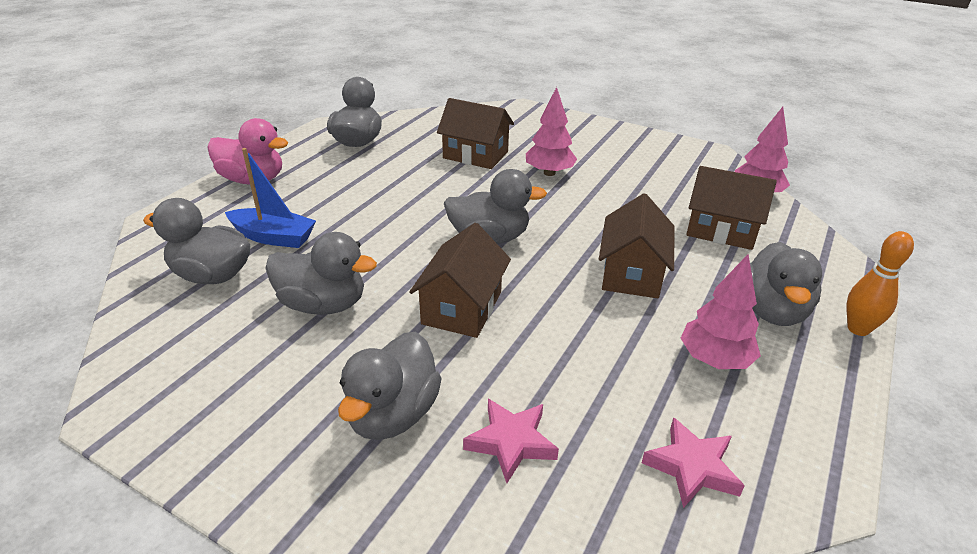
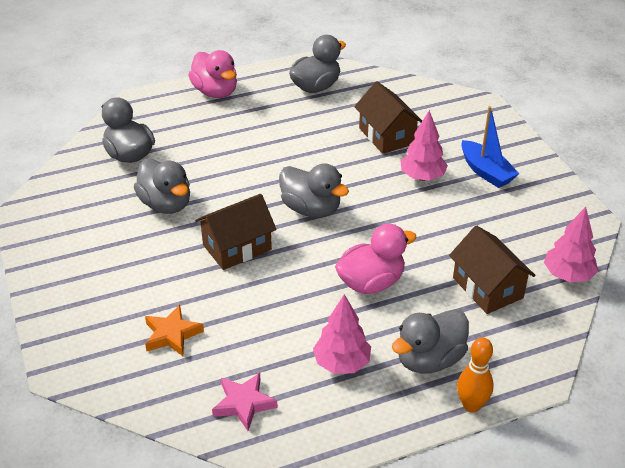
camera: 40 degrees right, 5 degrees up
(273, 237) = (185, 143): blue boat -> blue boat (486, 172)
(392, 414) = (134, 286): grey duck -> none
(511, 442) = (172, 334): pink star -> orange star
(631, 273) = (371, 283): brown house -> pink duck

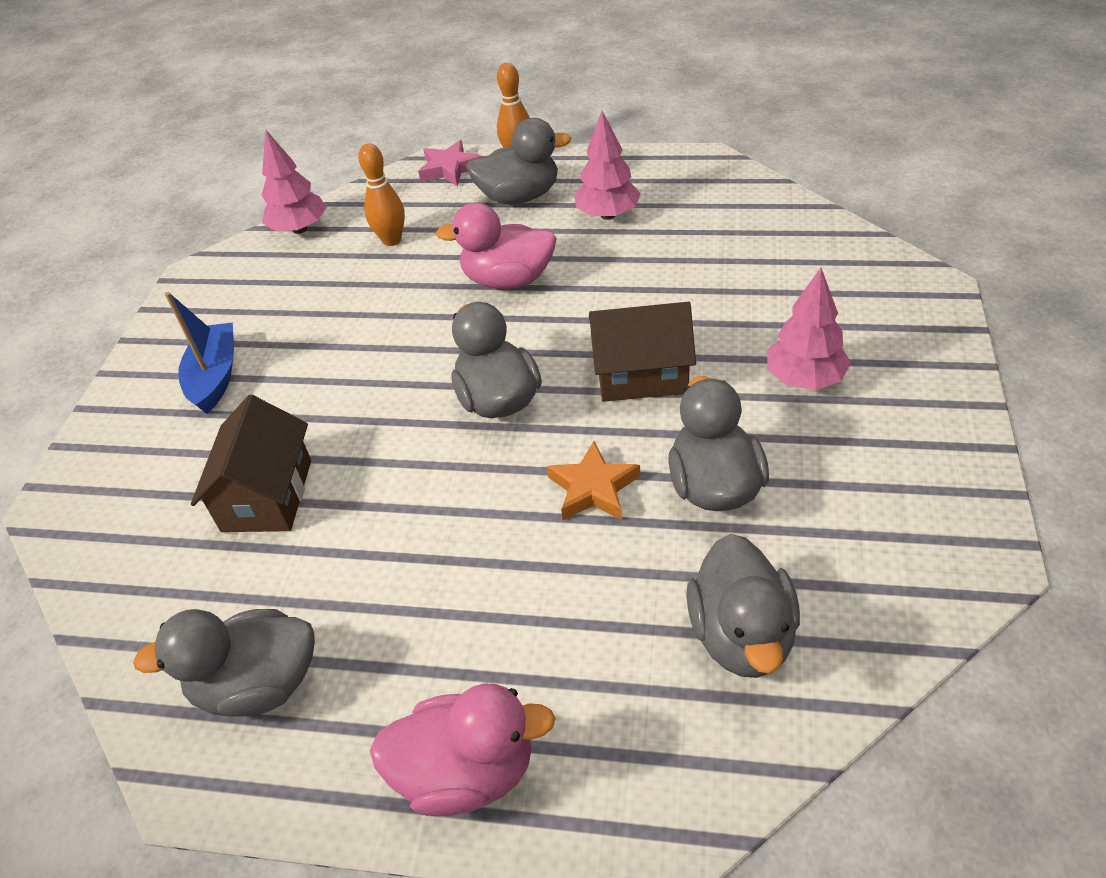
camera: 145 degrees left, 5 degrees up
(172, 334) = (782, 289): orange star -> orange star (593, 488)
(215, 92) = (467, 772): pink duck -> pink duck turned 90 degrees clockwise
(244, 404) = (731, 207): pink star -> pink star (450, 169)
(422, 177) = (302, 398): pink tree -> pink tree (804, 379)
(487, 288) = (392, 240): brown house -> orange bowling pin

